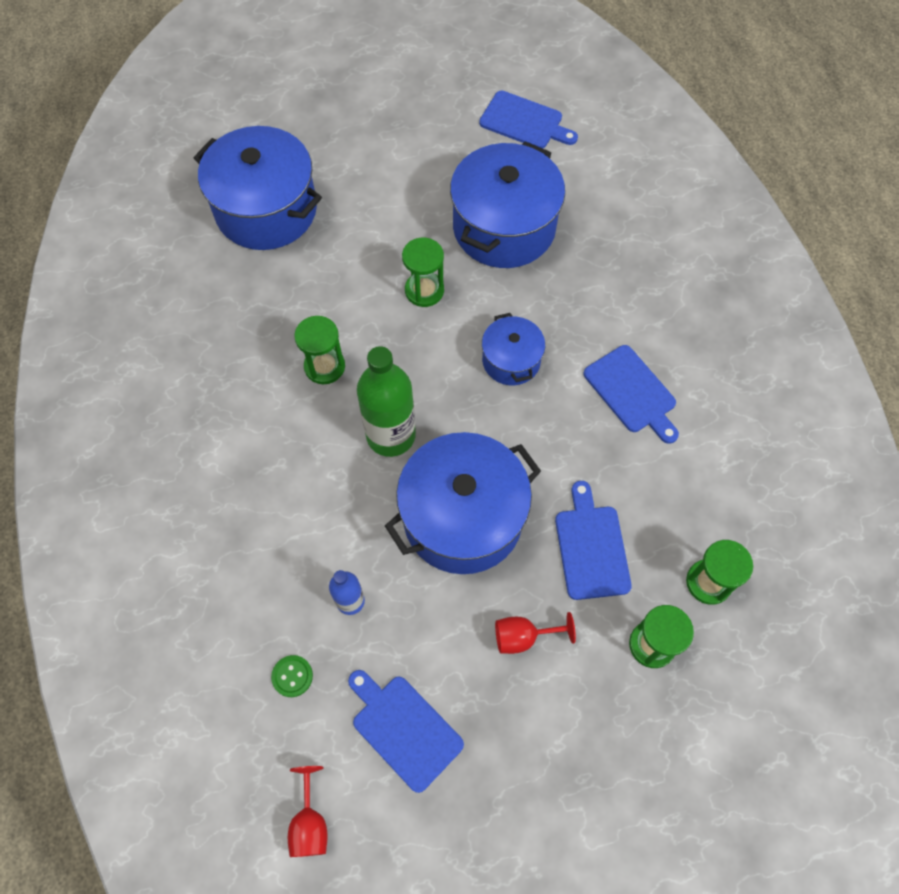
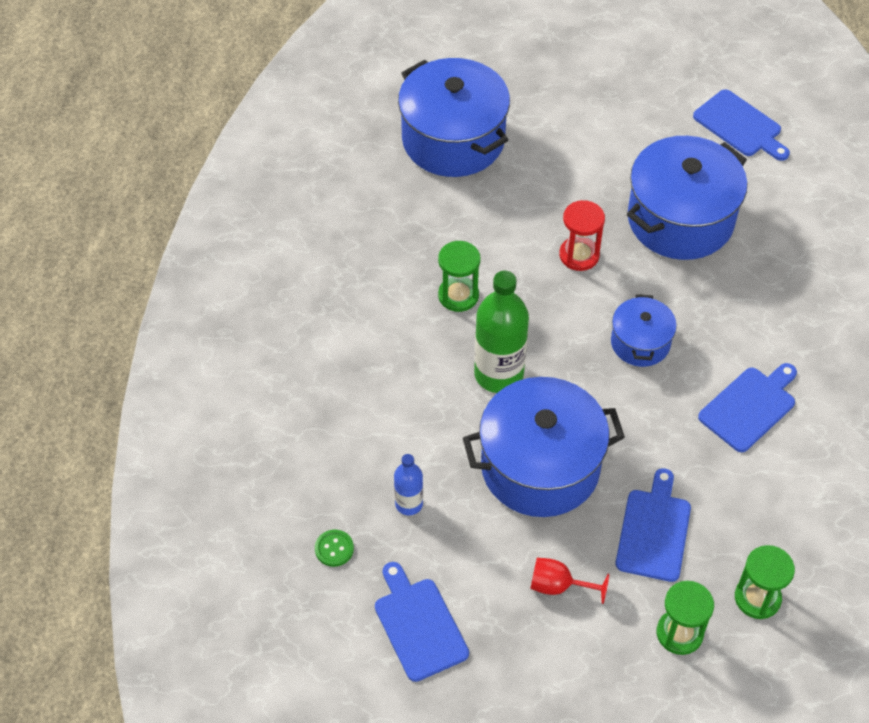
camera: 20 degrees right, 10 degrees down
(310, 823) = (307, 672): red goblet -> none
(424, 290) = (579, 255): green hourglass -> red hourglass
(632, 392) = (750, 407): blue cutting board -> blue cutting board turned 120 degrees counterclockwise

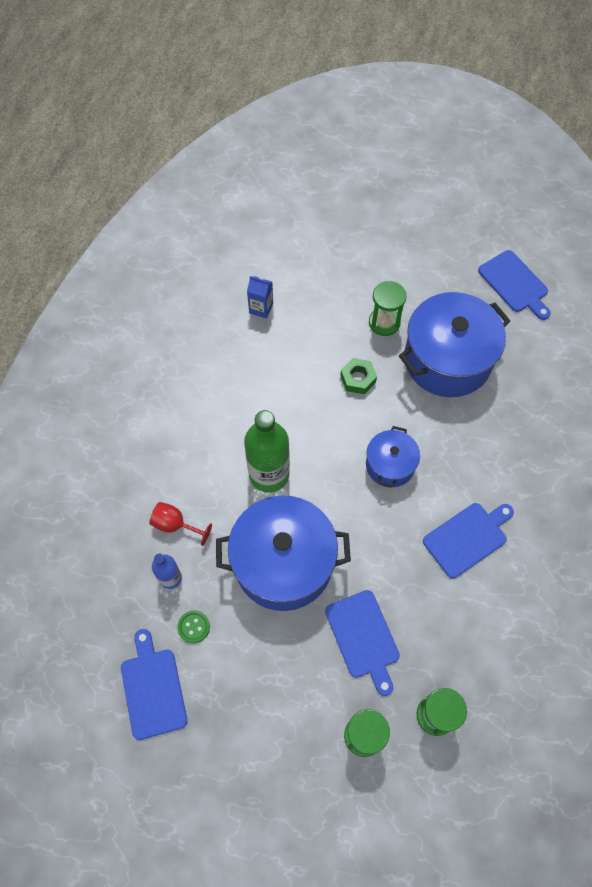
camera: 10 degrees right, 10 degrees up
(334, 549) = (102, 608): green button -> green button (194, 627)
(442, 194) = (261, 308): none -> blue carton
(453, 139) = (280, 262): blue pot -> none
(458, 295) = (253, 399): green hourglass -> green hourglass (384, 322)
(558, 586) = (273, 674): red goblet -> red goblet (175, 525)
(579, 255) = (358, 379): red hourglass -> green nut
(654, 531) = (363, 637): blue cutting board -> blue cutting board turned 135 degrees clockwise

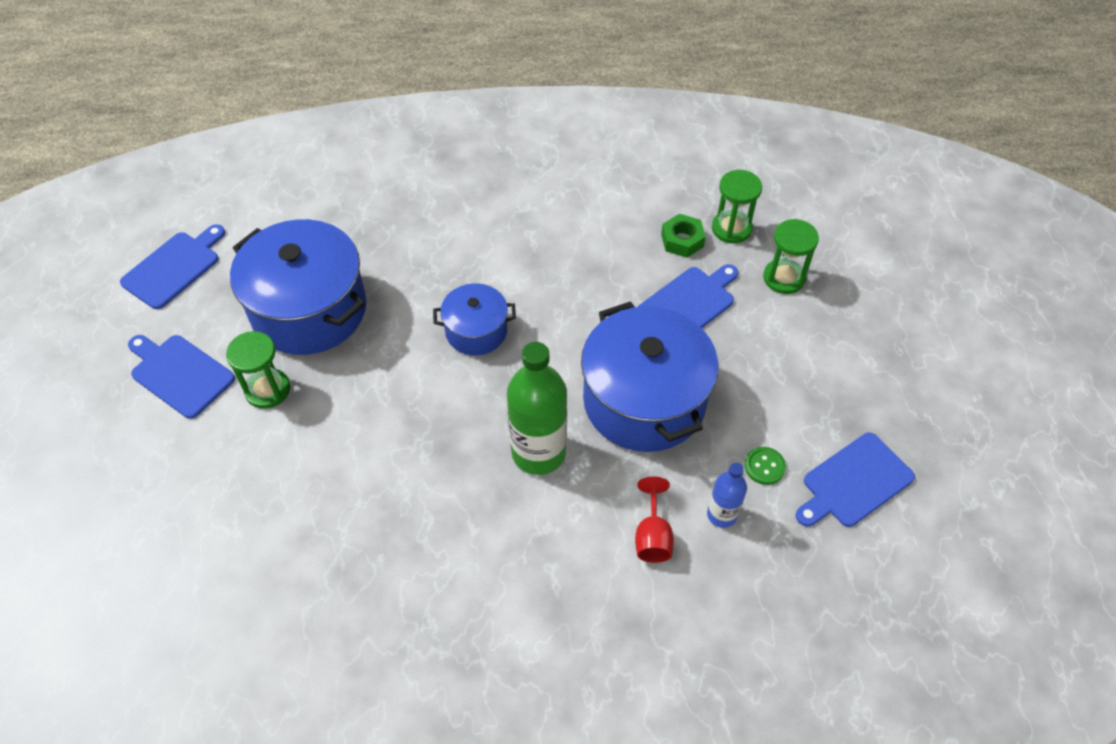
camera: 110 degrees left, 10 degrees down
(261, 308) = (278, 550): blue carton -> none
(358, 379) = (365, 395): green nut -> green nut (682, 240)
(467, 538) = (536, 242): blue cutting board -> blue cutting board (180, 374)

